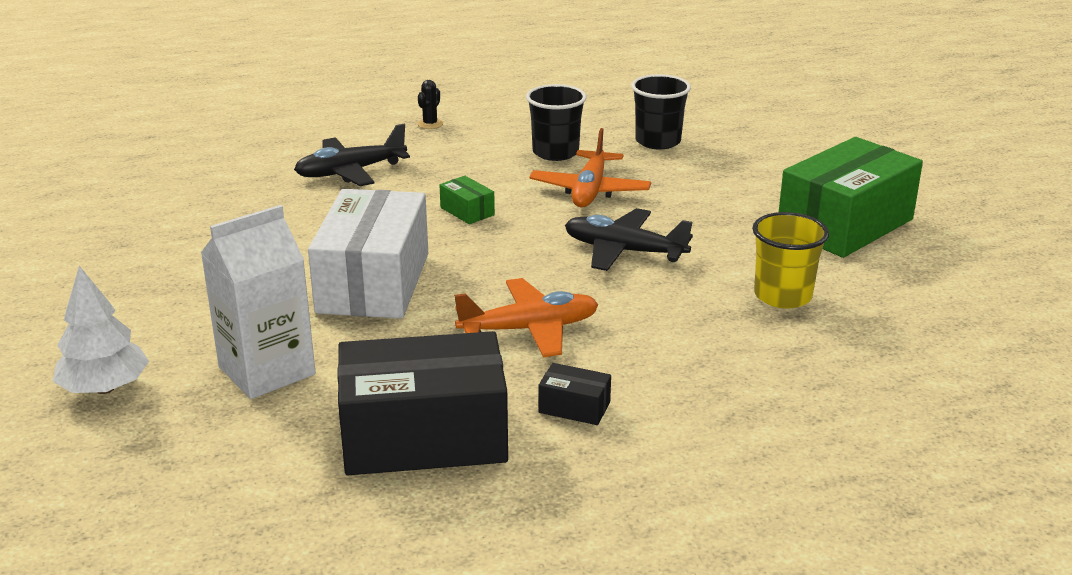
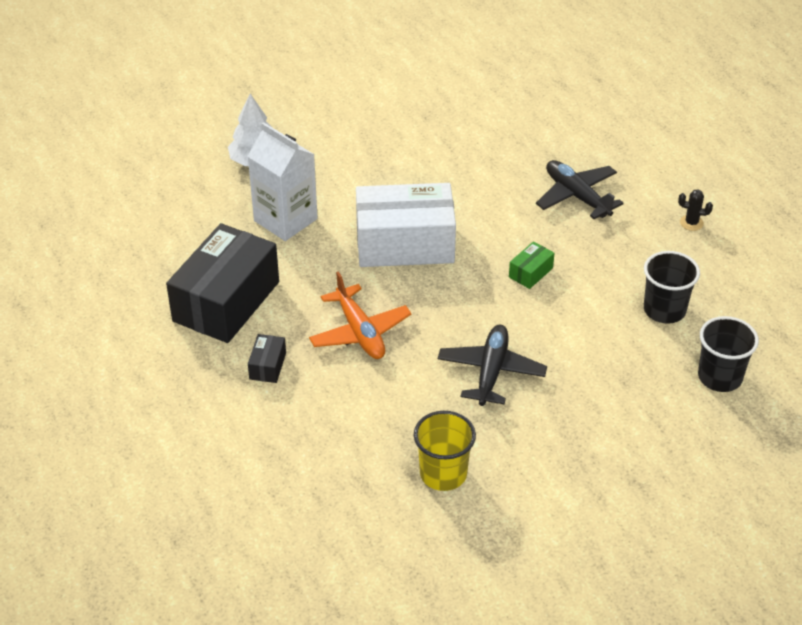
camera: 80 degrees right, 15 degrees up
(424, 436) = (226, 301): black box -> black box turned 45 degrees clockwise
(590, 190) = (595, 340): orange plane -> none
(845, 224) = (587, 518): green box -> none

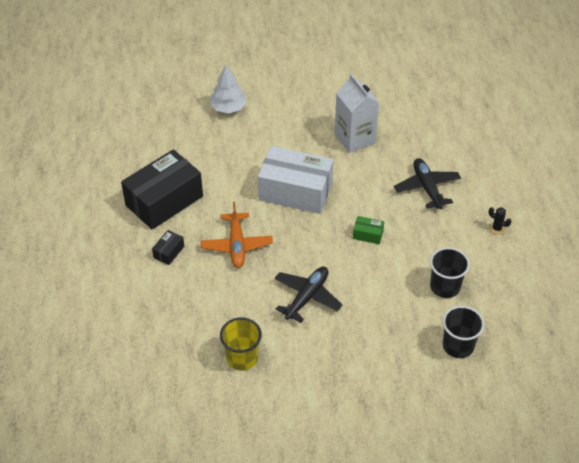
camera: 20 degrees right, 5 degrees up
(285, 220) = (227, 154): white carton -> white carton (354, 138)
(530, 273) = (368, 235): green box -> green box turned 45 degrees clockwise

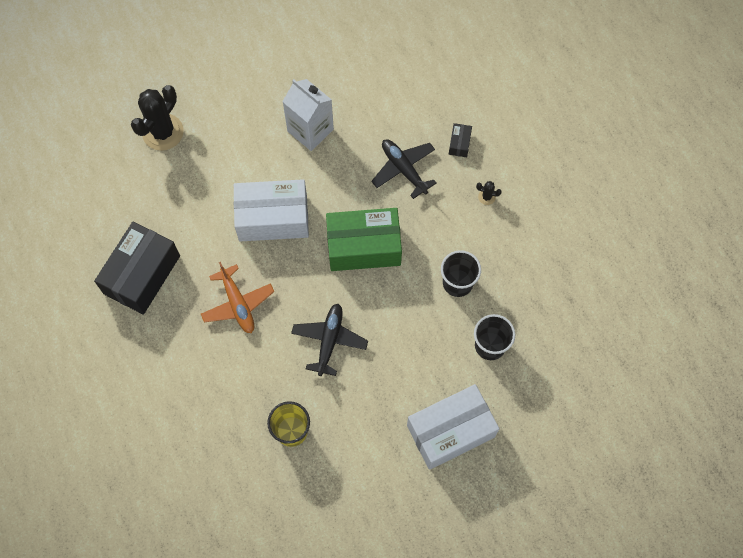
camera: 20 degrees left, 20 degrees up
(169, 252) = (172, 335): black box -> black box (459, 143)
(228, 107) = (163, 132): white tree -> black cactus
(368, 235) = (364, 246): green box -> green box, size x2.44
(393, 405) = (450, 431): none -> white box

